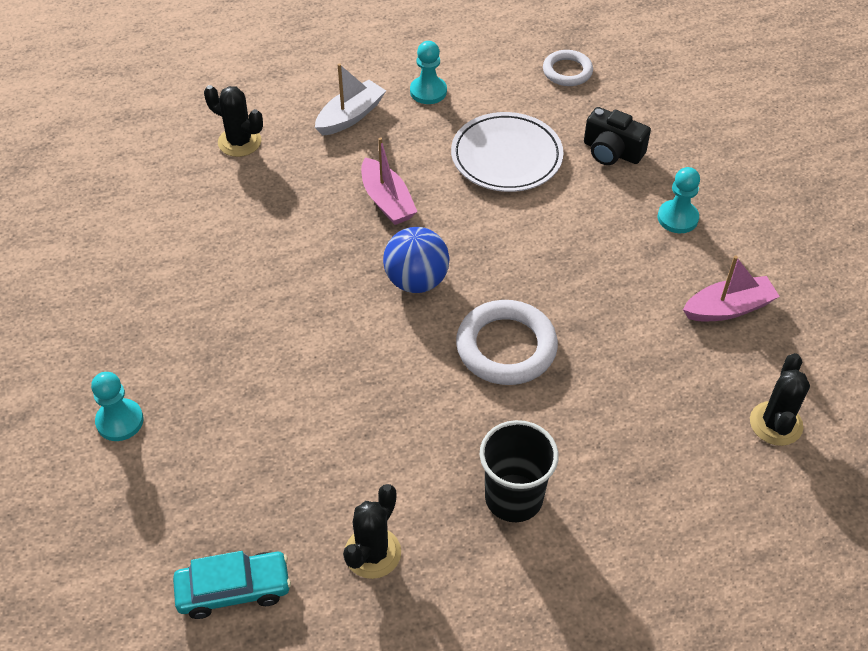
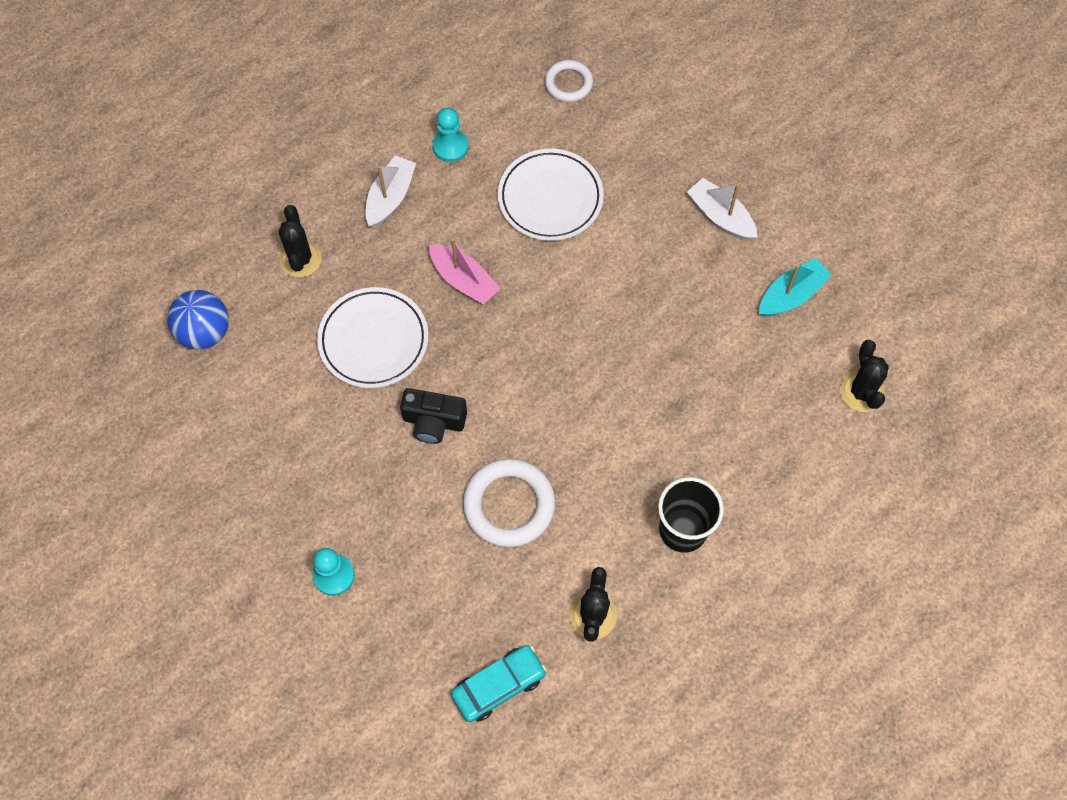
camera: 20 degrees left, 15 degrees up
(239, 142) = (300, 259): black cactus -> black cactus turned 75 degrees clockwise
(272, 226) = (373, 340): none -> white plate
(416, 281) = (524, 354): blue ball -> blue ball (205, 332)
(506, 347) = (624, 394): white ring -> white ring (509, 505)
(612, 151) = (640, 163): black camera -> black camera (433, 422)
(677, 218) = (720, 216): turquoise pawn -> white boat
(728, 308) = (791, 295): pink boat -> turquoise boat

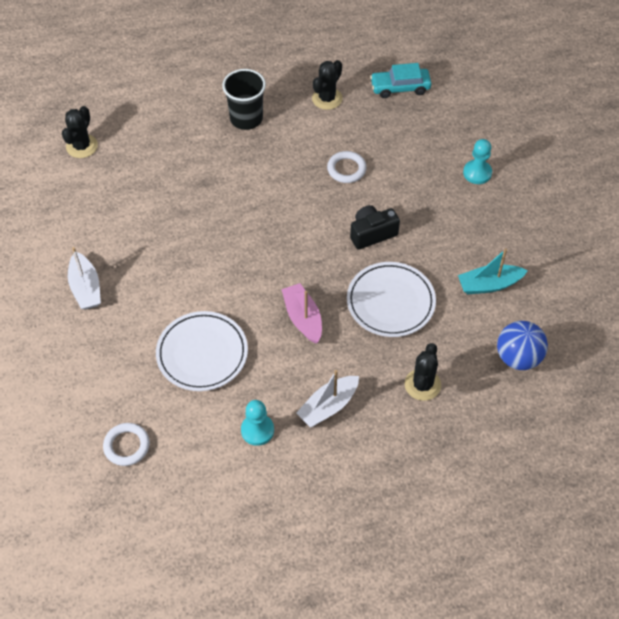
camera: 155 degrees left, 10 degrees down
(433, 422) = (372, 233): black camera -> black camera turned 60 degrees counterclockwise
(509, 505) = (346, 169): white ring -> white ring, size x0.61
(791, 295) = (78, 217): turquoise boat -> turquoise boat (489, 285)

